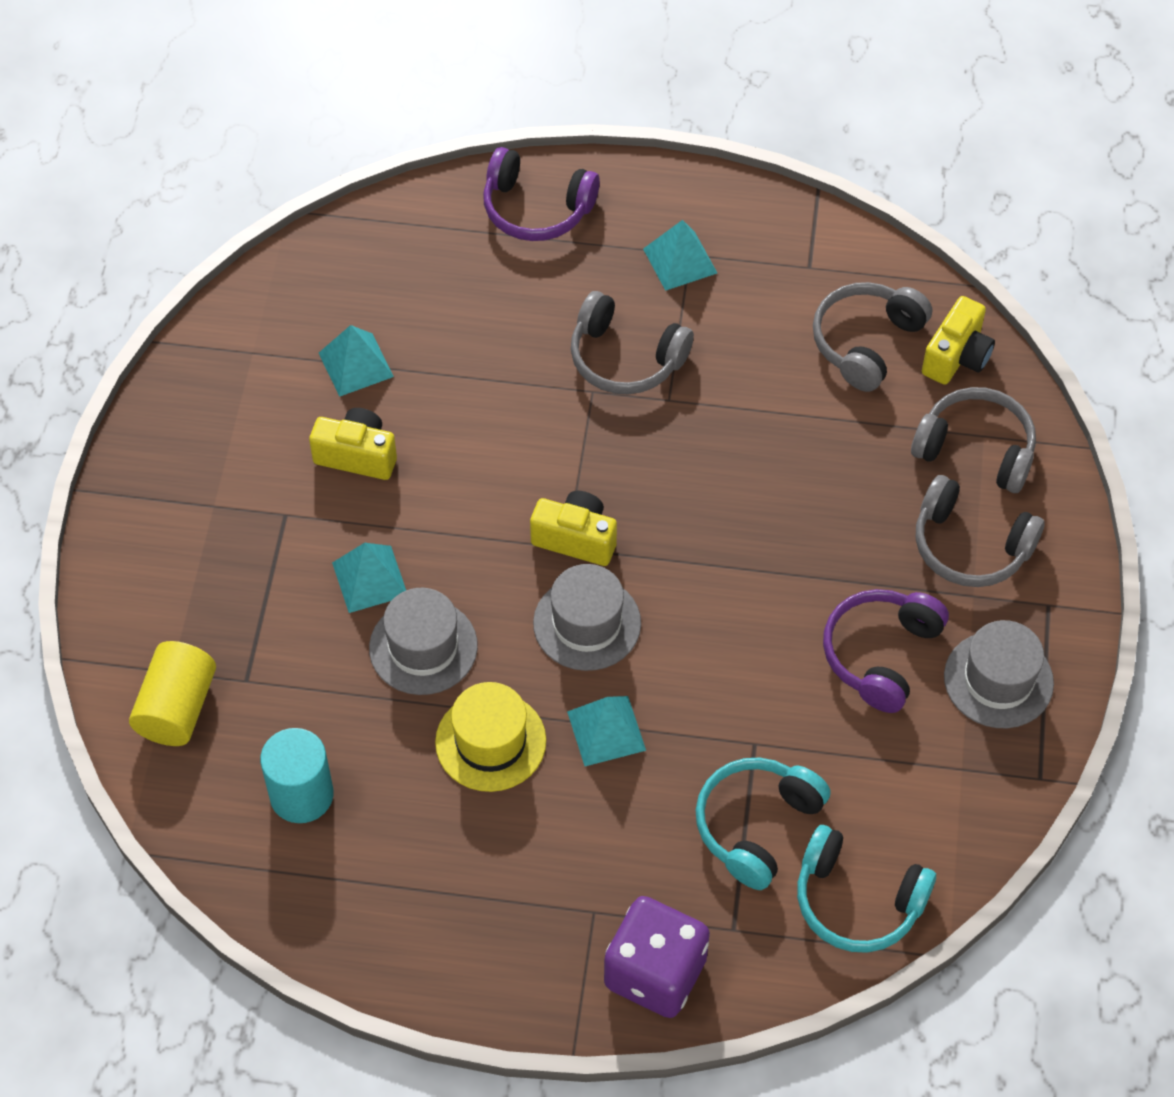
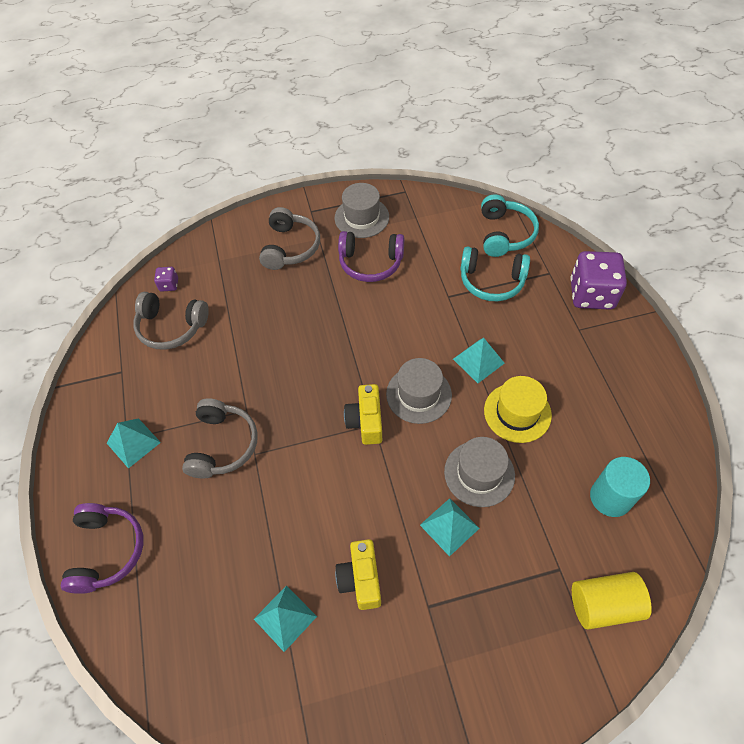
camera: 110 degrees left, 0 degrees up
(956, 356) = (169, 285): yellow camera -> purple dice
(976, 449) = (229, 261): grey headphones -> none

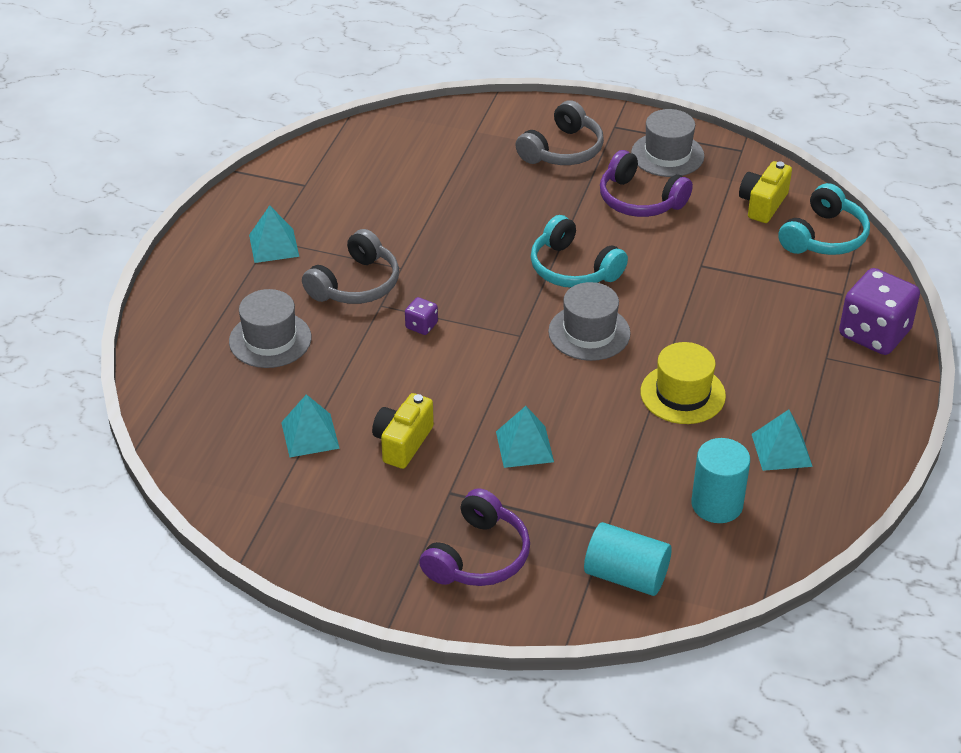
camera: 30 degrees right, 15 degrees down
(107, 551) = (190, 314): purple headphones -> purple headphones (478, 556)
(169, 285) = (407, 132): purple dice -> purple dice (421, 326)
(171, 327) = (381, 169): grey headphones -> none
(366, 421) = (513, 329): yellow camera -> yellow camera (763, 204)
(478, 361) = (681, 334): turquoise pyramid -> turquoise pyramid (781, 450)
(479, 473) = (594, 422): grey hat -> grey hat (270, 340)
(491, 281) = (765, 273): turquoise headphones -> turquoise headphones (573, 269)
(604, 604) = (626, 576): yellow cylinder -> turquoise cylinder

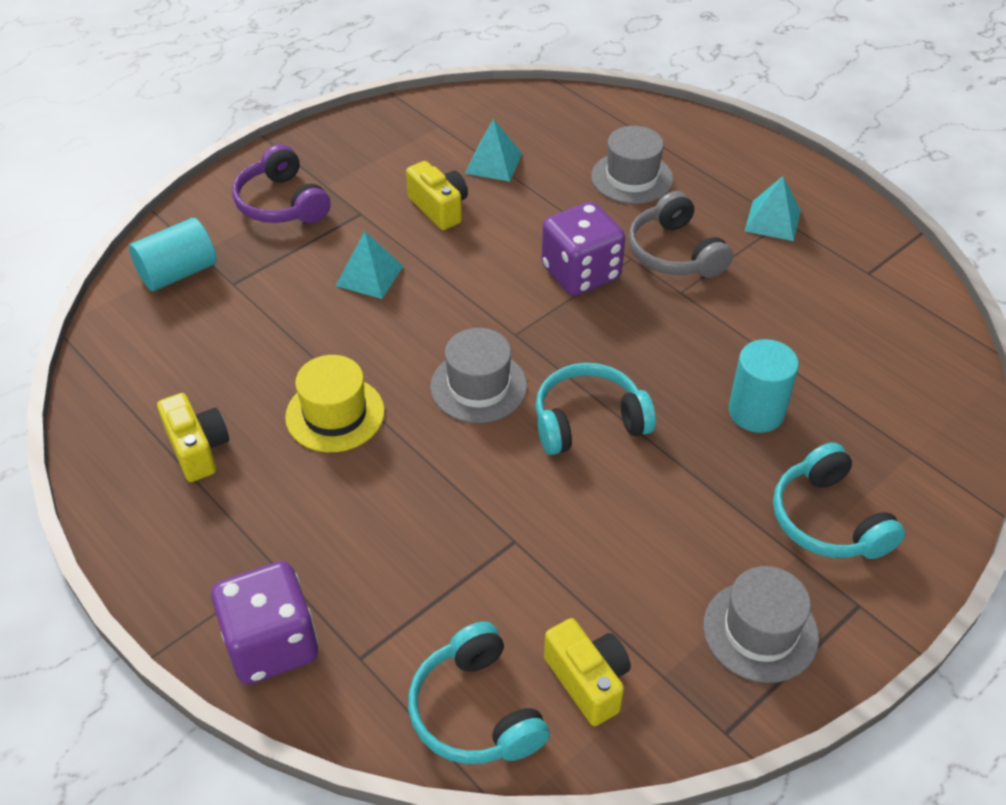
camera: 120 degrees right, 5 degrees up
(421, 326) = (581, 273): purple dice -> purple dice, size x2.25
(562, 150) = (828, 520): grey headphones -> turquoise headphones
(639, 200) = (677, 547): purple headphones -> none
(717, 504) = (186, 365): turquoise cylinder -> turquoise cylinder (756, 412)
(781, 450) = (198, 449): turquoise pyramid -> yellow camera

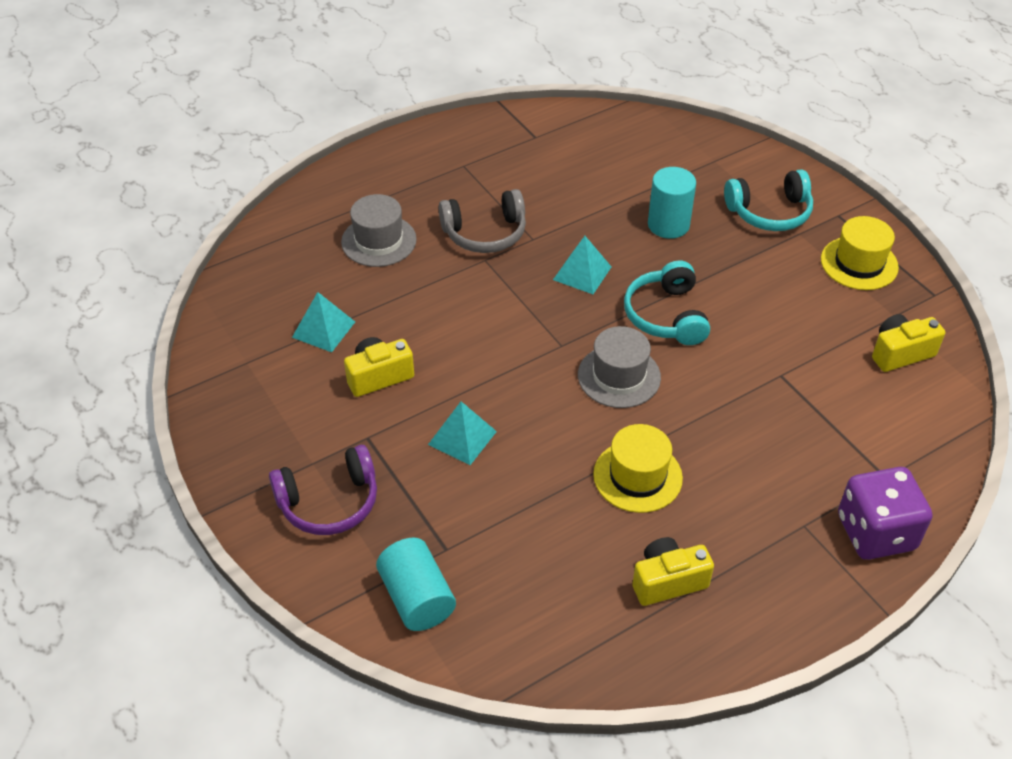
camera: 80 degrees left, 0 degrees up
(475, 711) = (927, 415): turquoise headphones -> none
(581, 273) = (496, 293): purple dice -> none
(760, 631) = (859, 263): grey hat -> yellow hat
(773, 220) = (461, 171): turquoise pyramid -> turquoise pyramid (582, 273)

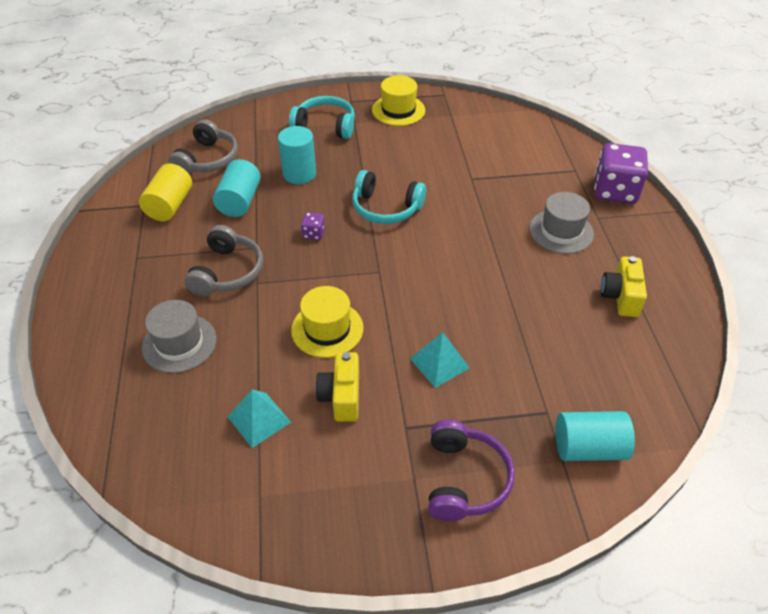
camera: 65 degrees left, 0 degrees up
(547, 154) = (170, 205): none -> yellow cylinder
(582, 273) = (313, 234): turquoise pyramid -> purple dice
(590, 199) = (239, 201): none -> turquoise cylinder
(619, 376) = (428, 252): grey hat -> grey hat (561, 231)
(635, 148) = (207, 159): none -> grey headphones
(637, 476) = (524, 277): yellow hat -> yellow hat (327, 329)
(769, 212) = (325, 126): turquoise headphones -> turquoise headphones turned 90 degrees counterclockwise
(900, 353) = (482, 125): yellow camera -> none

